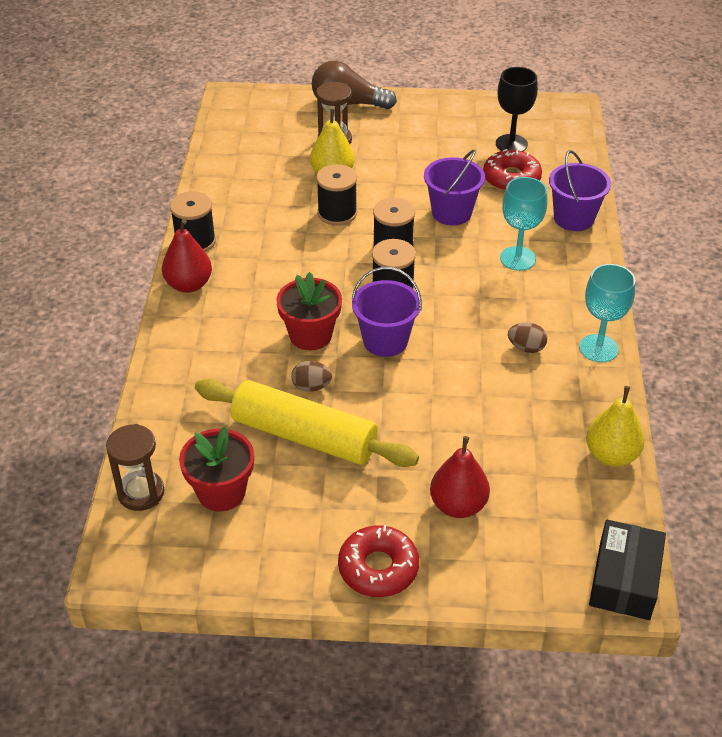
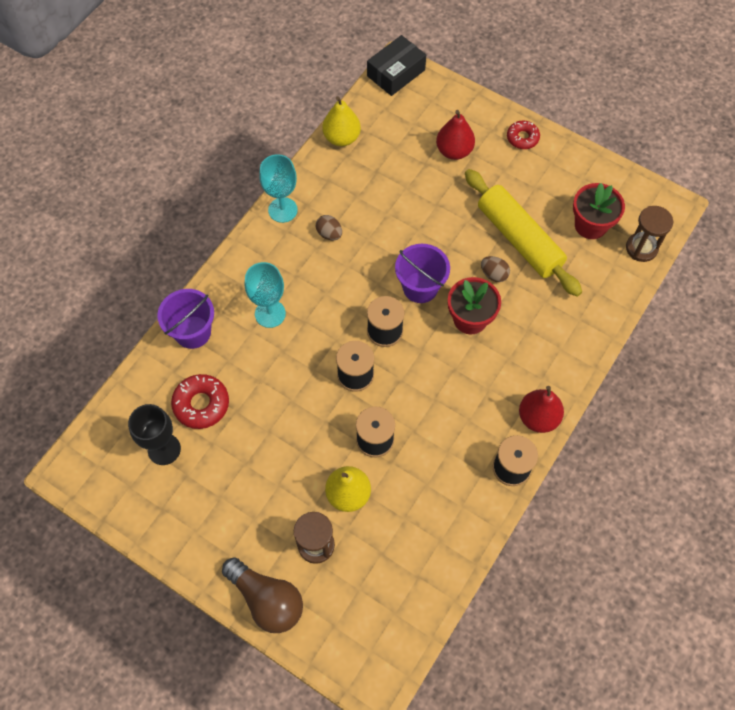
camera: 150 degrees left, 20 degrees up
(378, 568) = (522, 138): red donut -> red donut, size x0.66
(451, 212) = (281, 389): purple bucket -> none

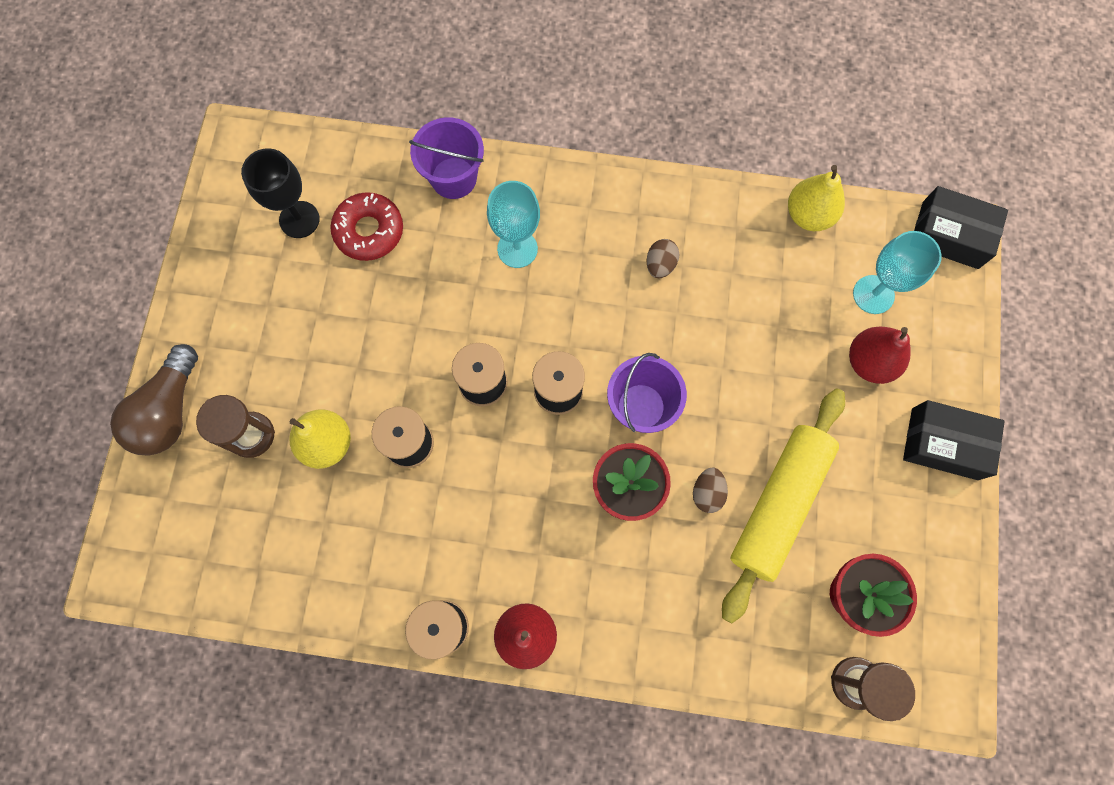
camera: 65 degrees right, 10 degrees up
(282, 210) = (665, 196): turquoise goblet -> turquoise goblet (873, 294)
(522, 138) = (944, 444): red donut -> black box

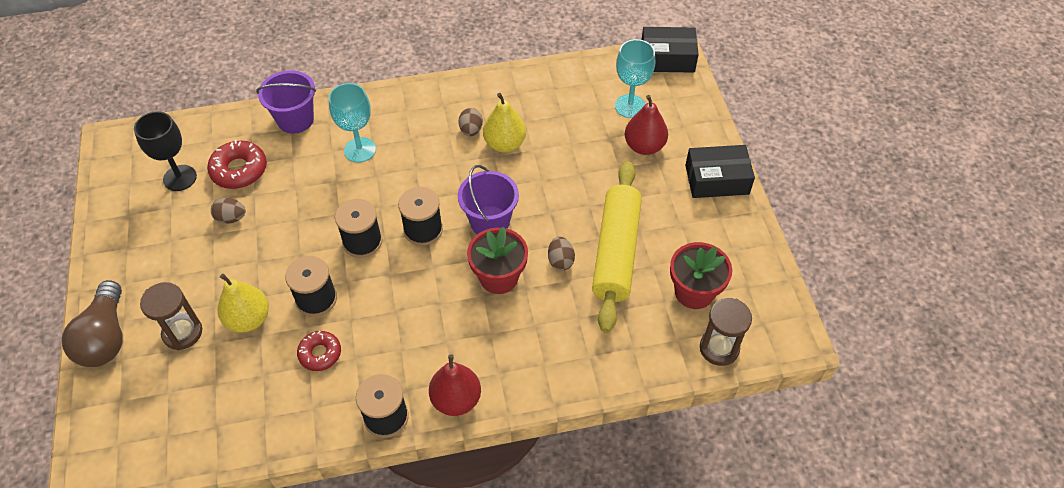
camera: 20 degrees left, 20 degrees down
(343, 297) = (231, 218): none -> brown egg
(393, 518) = (320, 354): none -> red donut
(808, 215) = (565, 73): yellow pear -> yellow pear (504, 144)

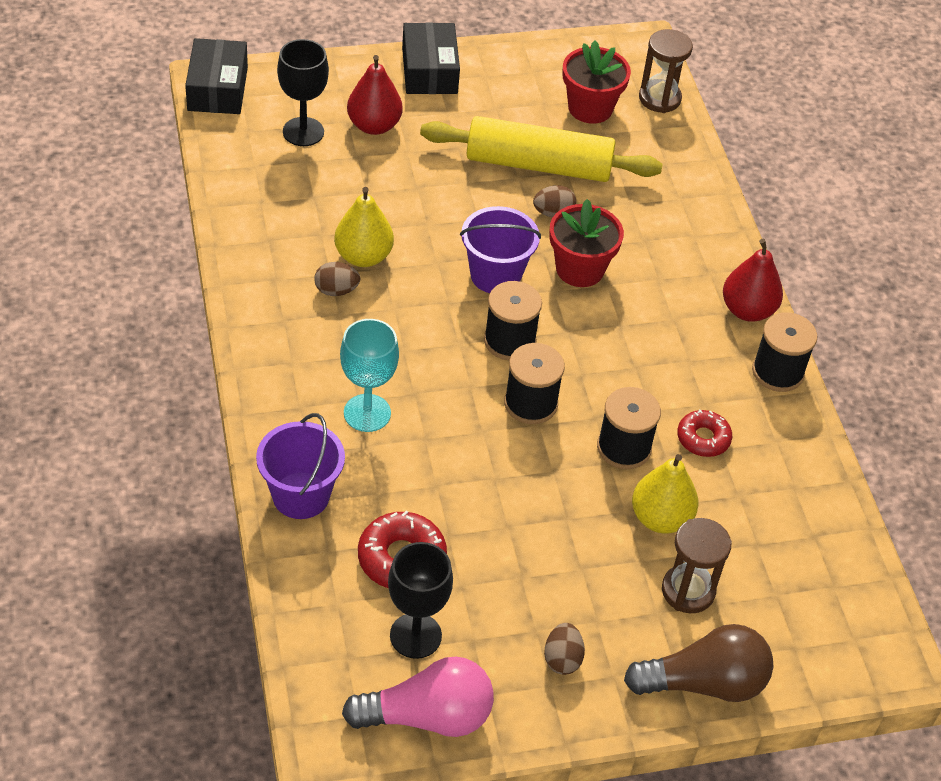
camera: 95 degrees left, 5 degrees down
(121, 184) = (427, 716): none -> pink light bulb
(231, 218) = (493, 558): brown egg -> brown egg (562, 659)
(630, 106) = (303, 132): turquoise goblet -> black goblet

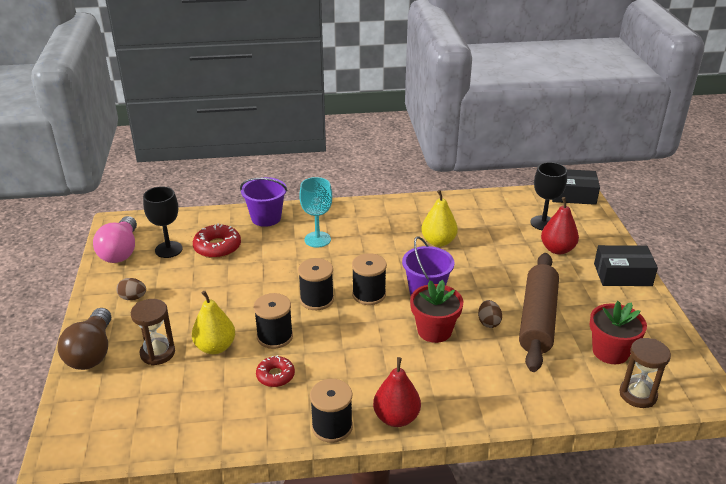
camera: 100 degrees right, 15 degrees down
(336, 290) = (410, 232): brown egg -> none
(538, 165) = (538, 319): yellow rolling pin -> brown rolling pin

